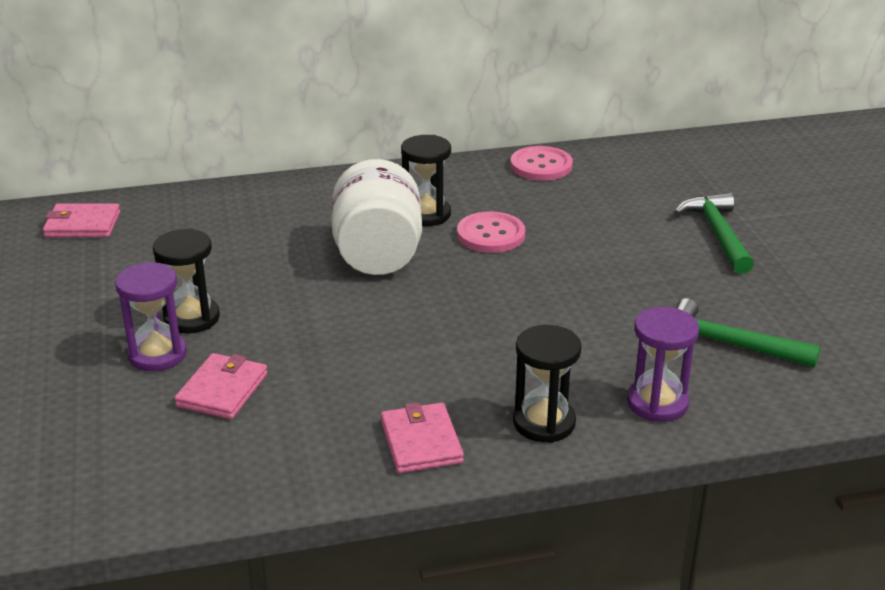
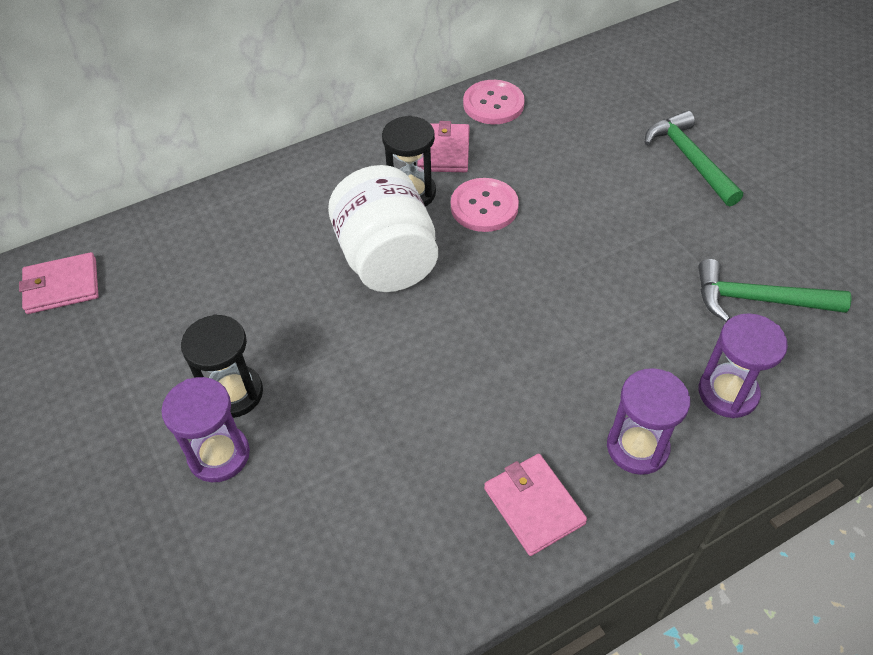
camera: 15 degrees left, 20 degrees up
(222, 390) = (307, 488): pink wallet -> pink wallet (443, 151)
(544, 423) = (637, 447): black hourglass -> purple hourglass

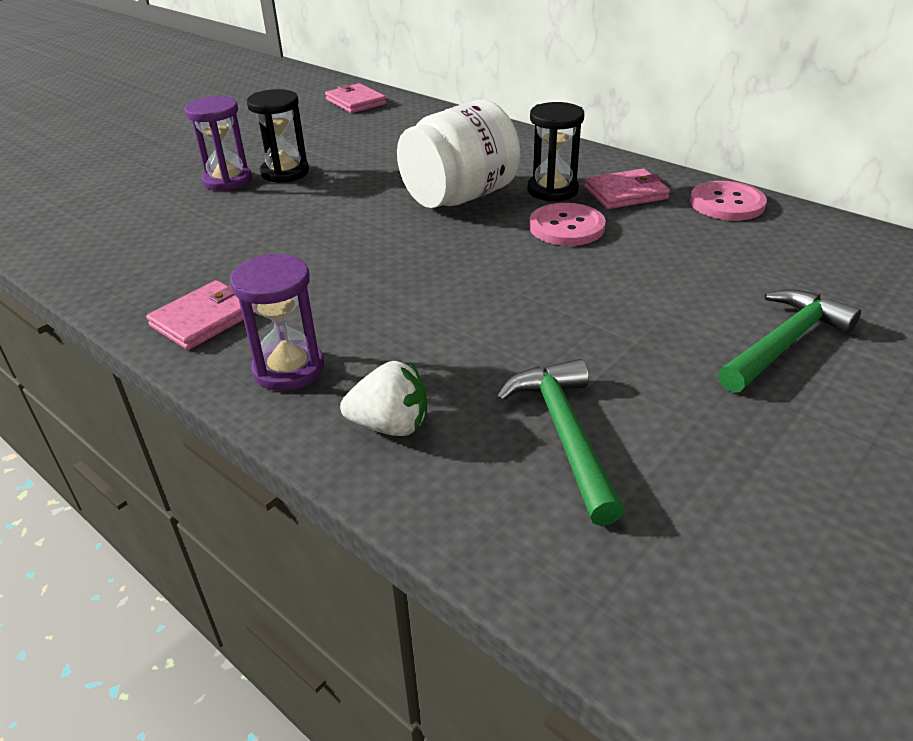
camera: 70 degrees right, 15 degrees down
(728, 393) = (390, 426): purple hourglass -> white strawberry

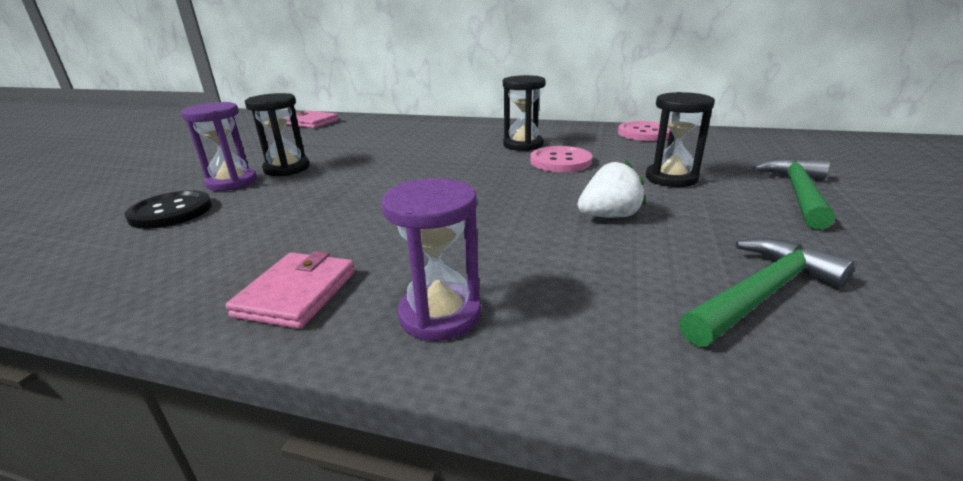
camera: 25 degrees left, 10 degrees down
(162, 207) = (171, 212): none -> black button
(390, 426) = (605, 336): white strawberry -> white strawberry (609, 216)
(460, 197) = (458, 159): white jar -> none
(564, 435) = (760, 294): green hammer -> green hammer turned 90 degrees clockwise
(626, 193) = (575, 138): pink wallet -> none
(663, 283) = (671, 178): none -> black hourglass

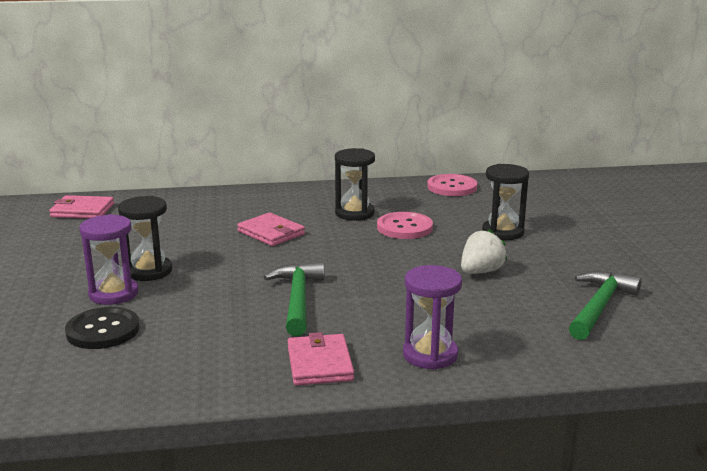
camera: 25 degrees left, 5 degrees down
(428, 151) = (271, 233): none -> pink wallet
(798, 194) = (593, 233): green hammer -> green hammer (297, 299)

